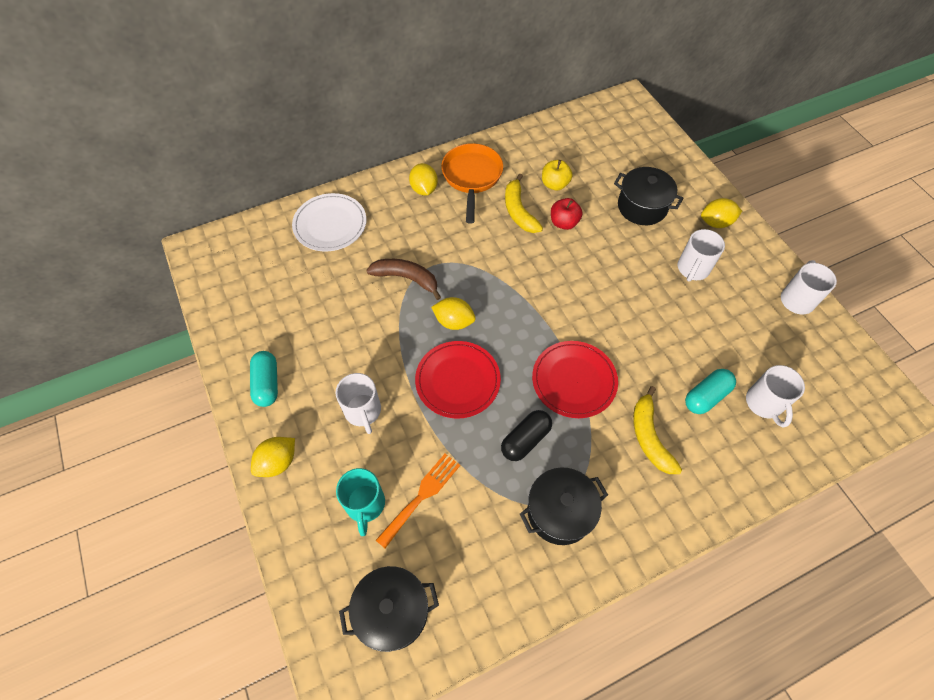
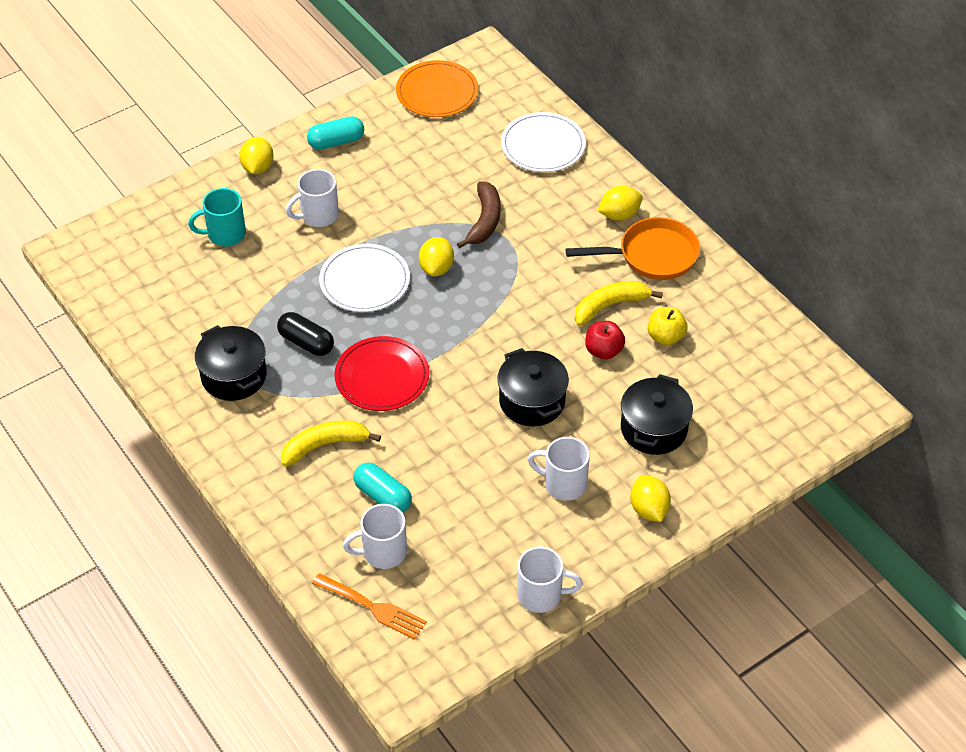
camera: 80 degrees right, 10 degrees down
(233, 291) = (437, 92): none -> orange plate
(278, 462) = (258, 167): yellow lemon -> yellow lemon turned 60 degrees clockwise
(392, 611) = (133, 269): black pot -> black pot (532, 401)
(421, 496) = (238, 272): orange fork -> orange fork (373, 607)
(457, 380) = (364, 281): red plate -> white plate

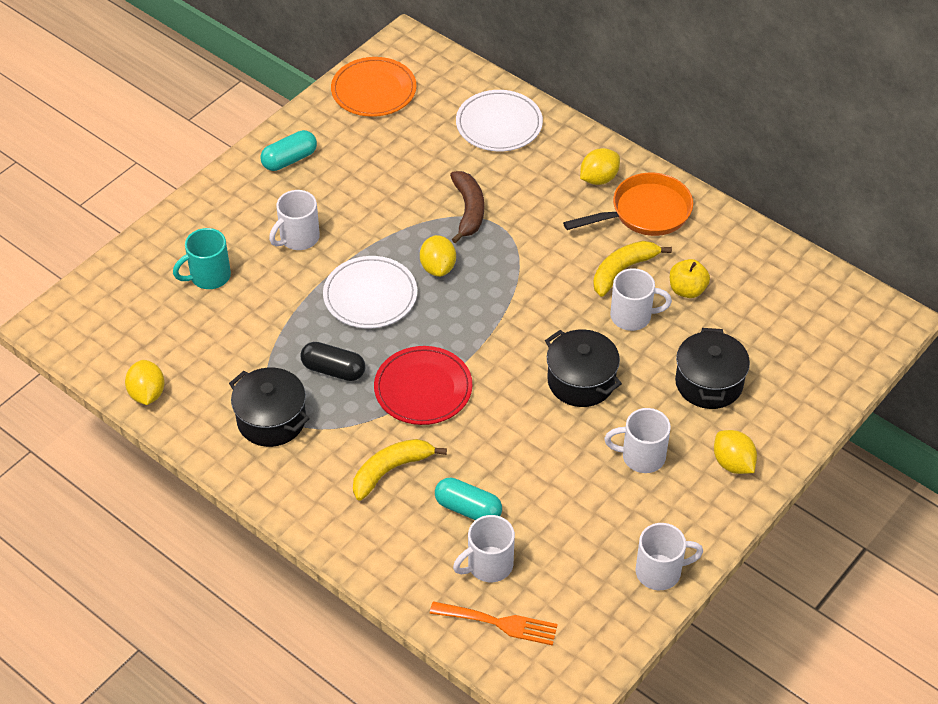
camera: 15 degrees left, 0 degrees up
(258, 167) = (218, 201): yellow lemon -> yellow lemon (147, 394)
(603, 351) = (632, 316): red apple -> white mug

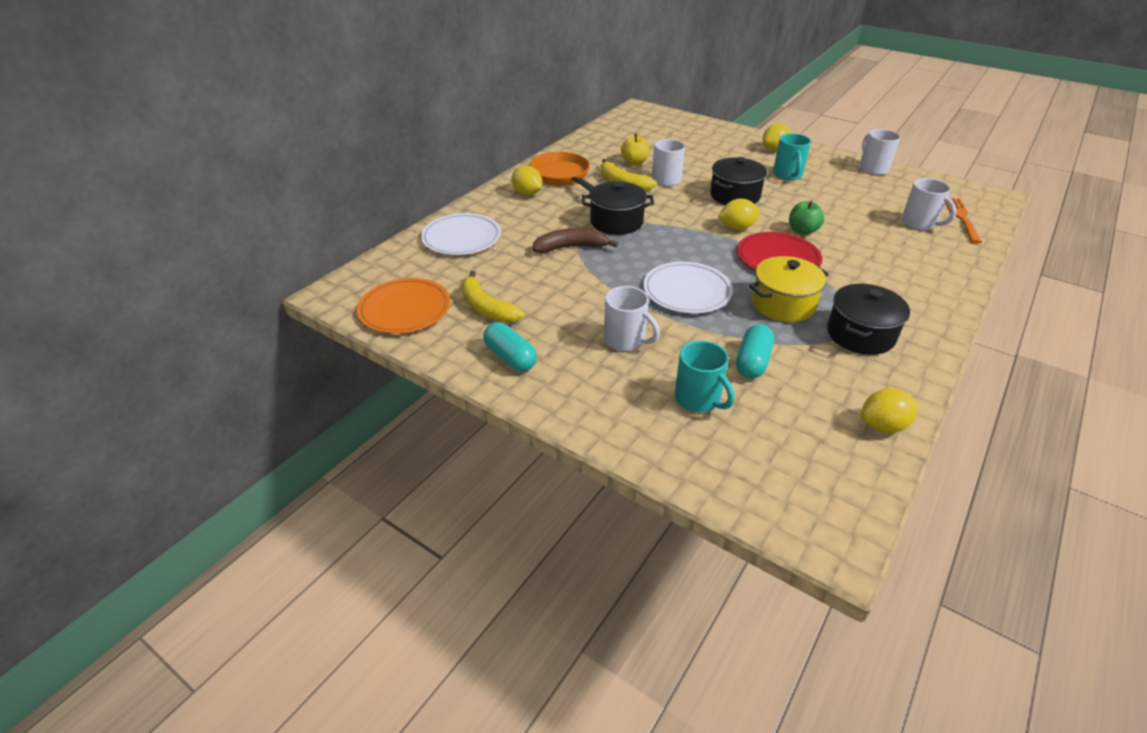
camera: 95 degrees left, 10 degrees down
(333, 370) = (783, 304): black capsule -> yellow pot
(391, 470) = (869, 268): yellow banana -> yellow banana (486, 308)
(438, 267) = (642, 258): yellow lemon -> yellow lemon (736, 228)
(468, 509) = (878, 233): turquoise capsule -> turquoise capsule (752, 362)
(482, 429) = (802, 231): none -> green apple
(641, 456) = (787, 175): white mug -> turquoise mug
(709, 383) = (713, 155): black pot -> black pot (616, 222)

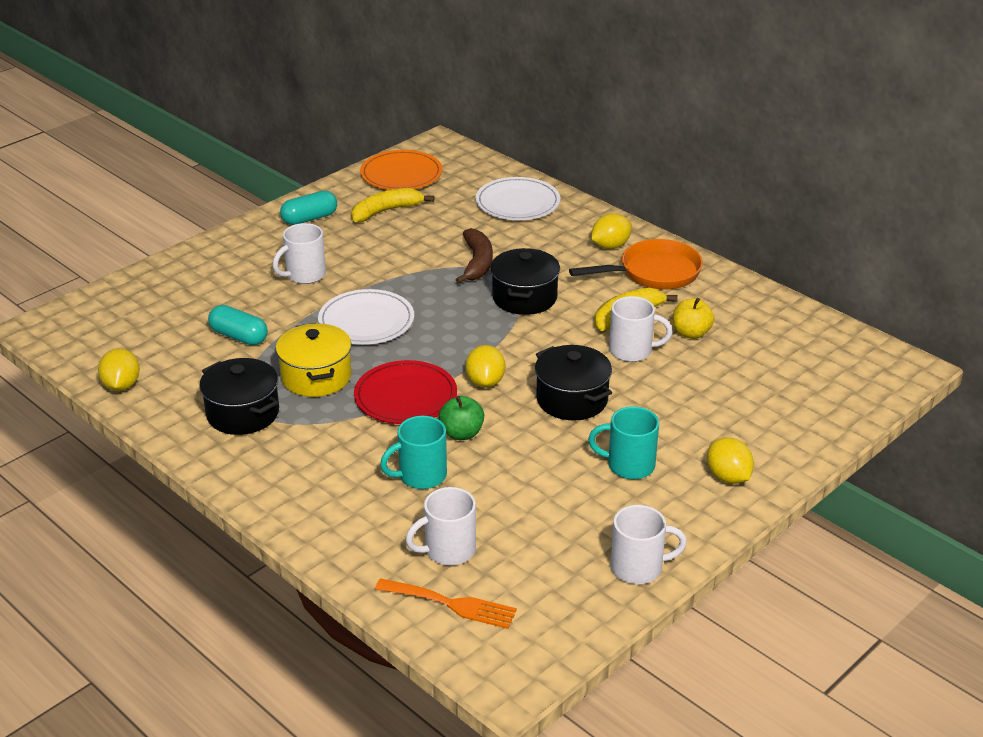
camera: 100 degrees right, 5 degrees down
(698, 399) = (209, 299): turquoise mug -> turquoise mug (421, 476)

